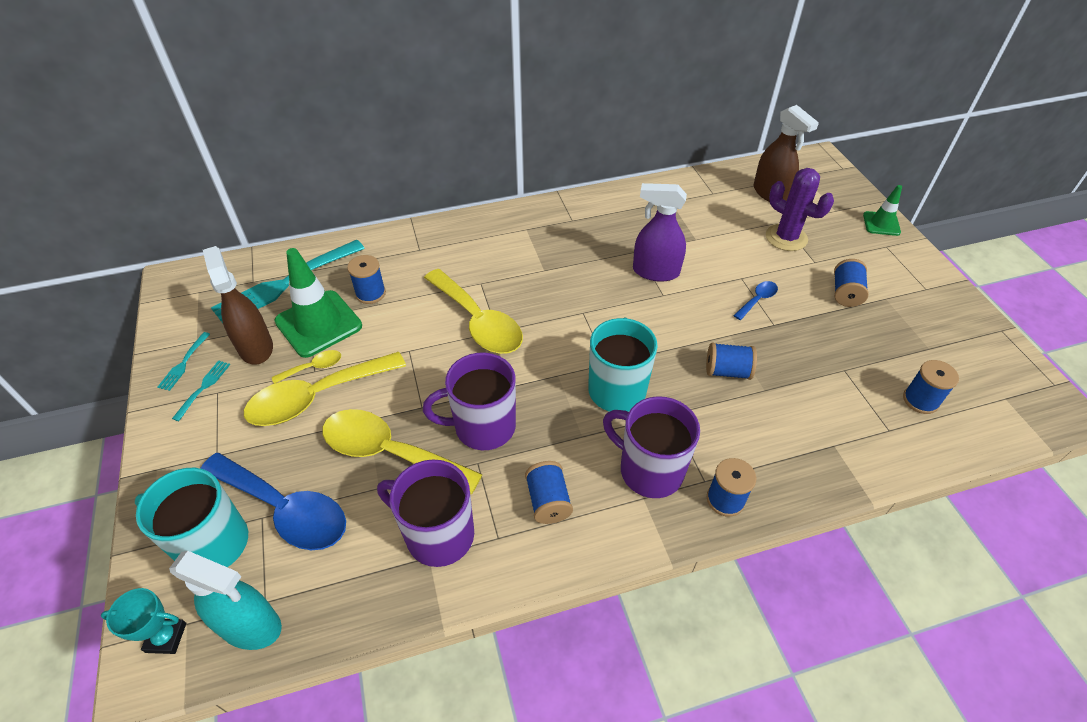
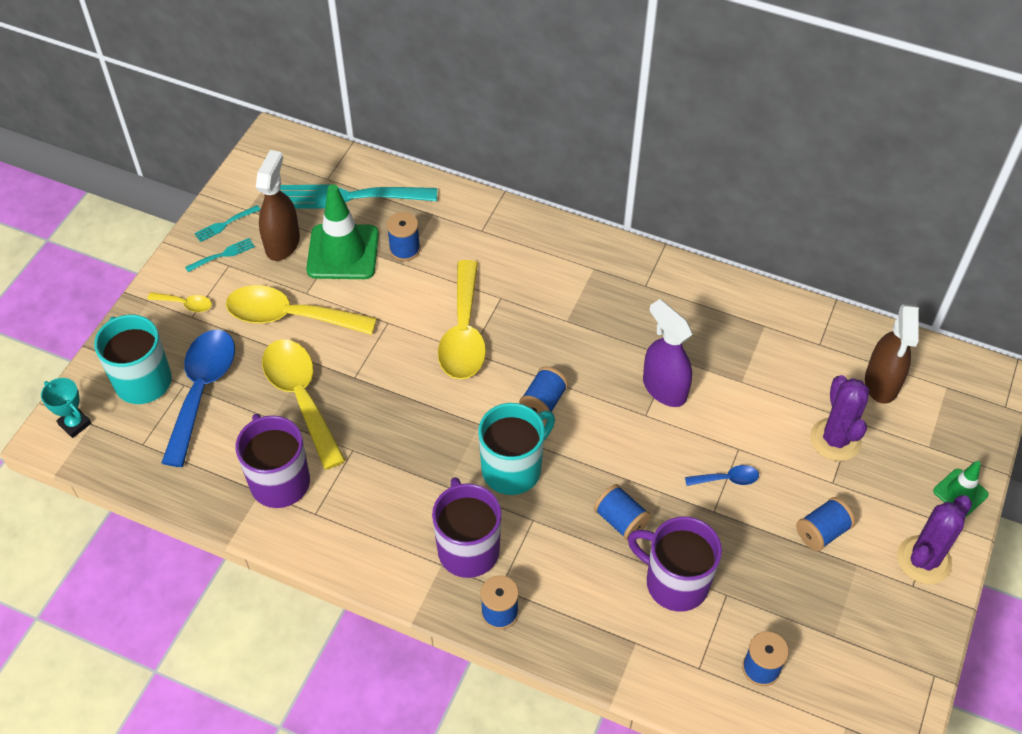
camera: 40 degrees right, 5 degrees up
(250, 626) = (123, 453): turquoise spray bottle -> none
(285, 509) = (202, 390): blue spoon -> blue spoon turned 150 degrees counterclockwise
(313, 367) = (308, 289): yellow spoon -> yellow spoon (185, 304)
(483, 426) = (382, 425): purple mug -> purple mug (675, 582)
(548, 501) = (373, 514): blue spool -> blue spool (543, 402)
(912, 271) = (924, 560): none -> purple cactus

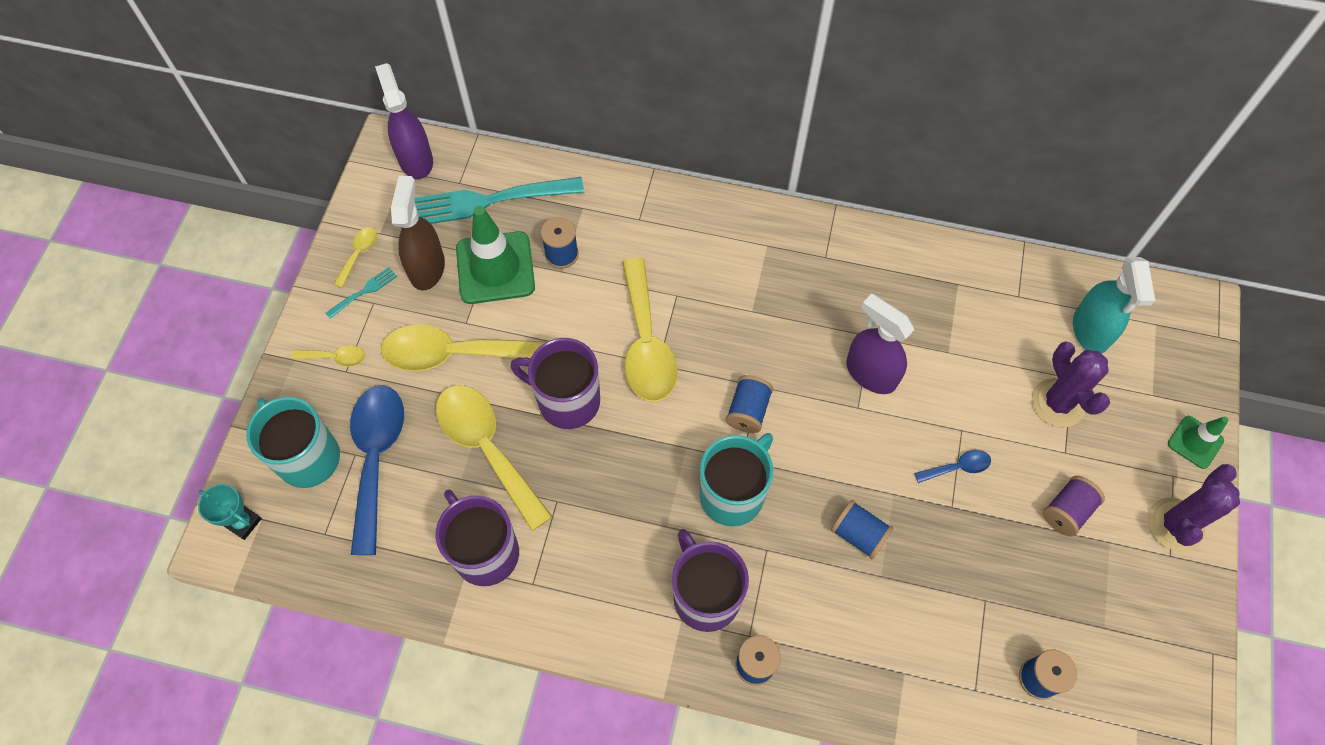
camera: 10 degrees left, 10 degrees up
(225, 224) = (359, 254): turquoise fork -> yellow spoon
(293, 154) = (415, 159): none -> purple spray bottle
(675, 582) = (930, 596): purple mug -> purple mug (567, 401)
(822, 532) = (1067, 511): blue spool -> purple spool
(881, 383) = (1090, 331): brown spray bottle -> turquoise spray bottle

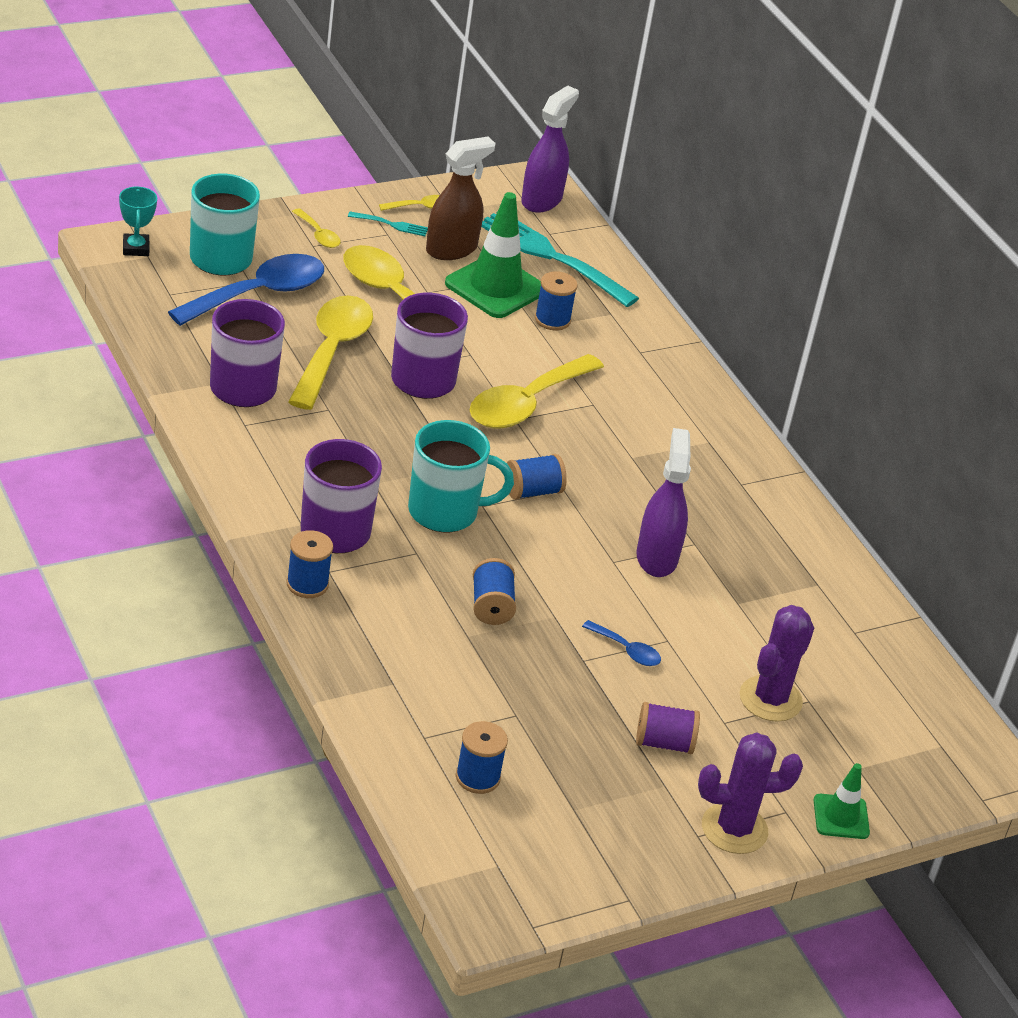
camera: 45 degrees right, 25 degrees down
(1090, 331) = (876, 697): turquoise spray bottle -> none

